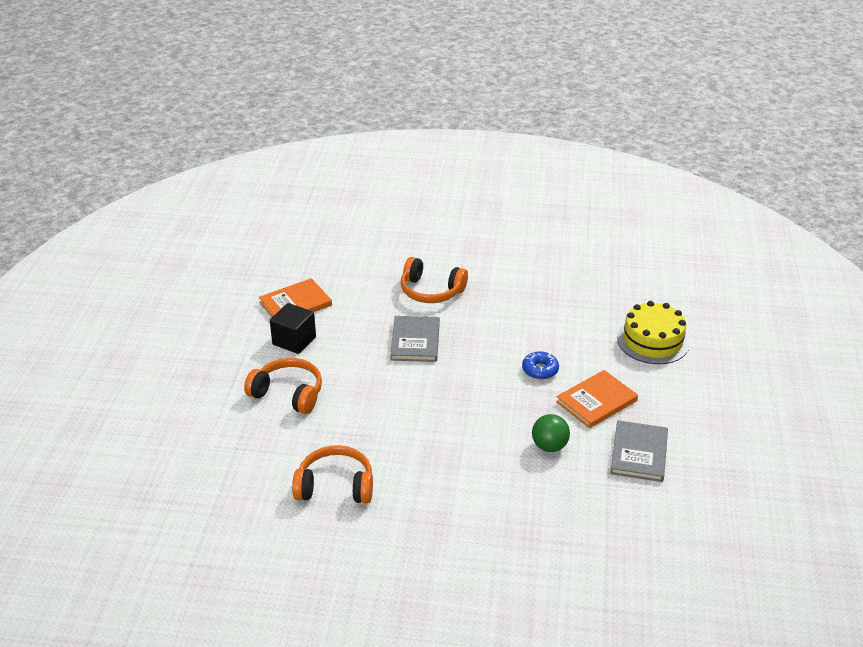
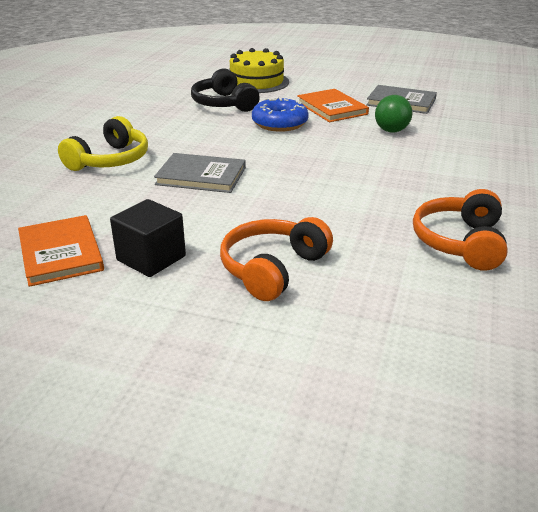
camera: 80 degrees left, 5 degrees down
(431, 291) = (110, 160): orange headphones -> yellow headphones
(540, 370) = (279, 123): blue donut -> blue donut, size x1.50
(577, 328) = (224, 104): none -> black headphones

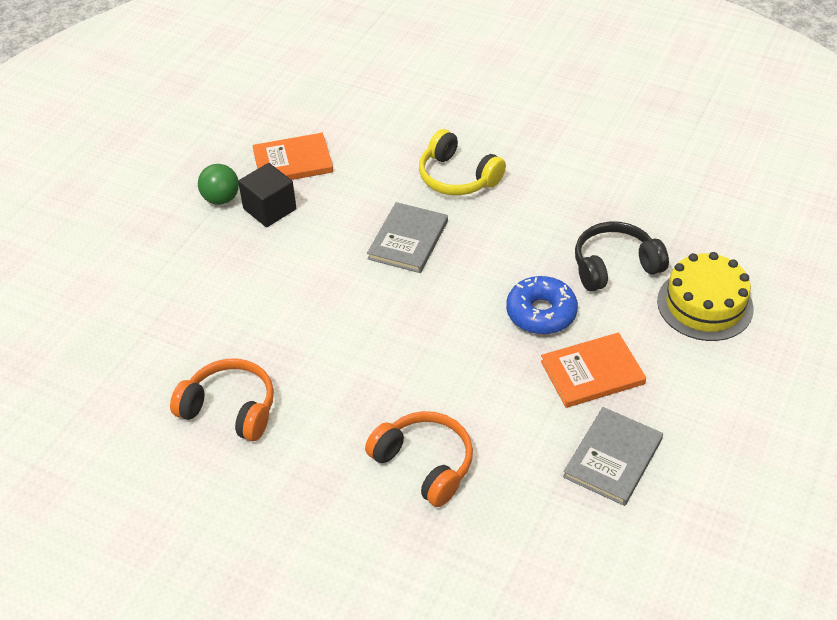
camera: 100 degrees right, 15 degrees up
(272, 269) = (232, 276): orange headphones -> orange headphones (424, 464)
(391, 131) = (504, 420): green ball -> green ball (221, 199)

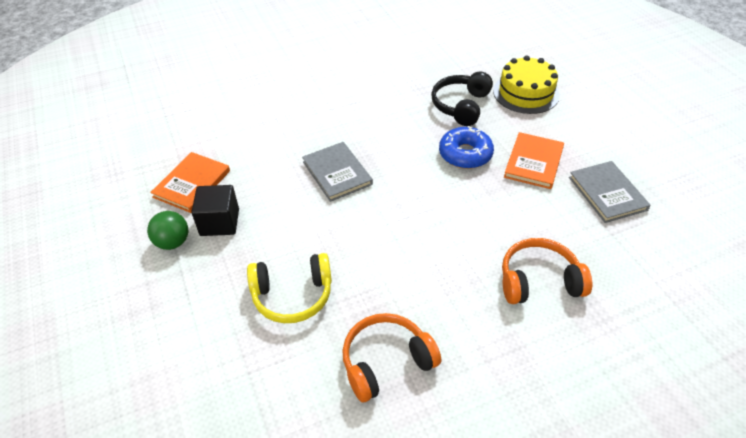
camera: 50 degrees left, 0 degrees up
(457, 177) = (312, 121): yellow headphones -> yellow headphones (292, 295)

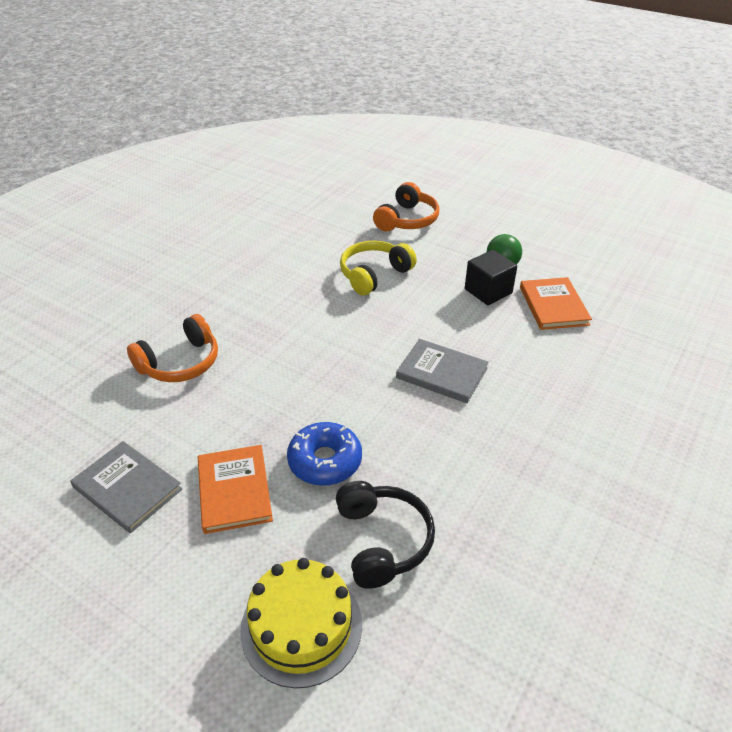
camera: 145 degrees right, 5 degrees down
(386, 362) = (274, 269): orange headphones -> orange headphones (407, 220)

